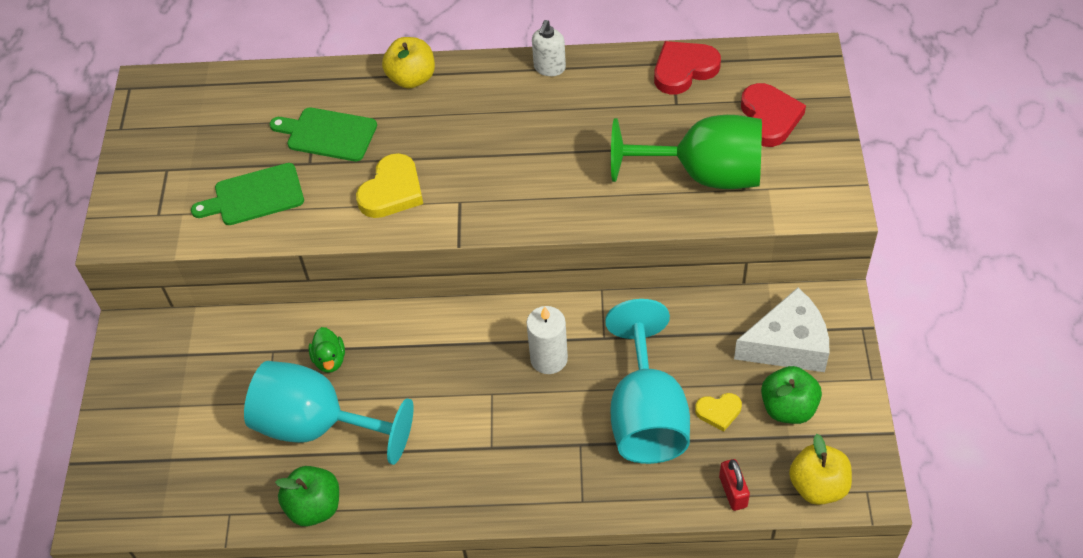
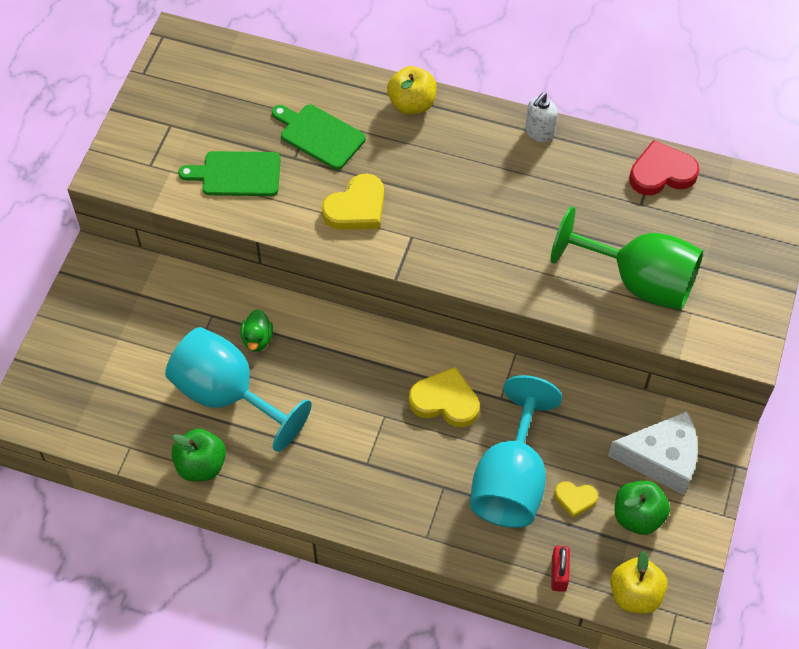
camera: 15 degrees right, 5 degrees up
(549, 358) = (445, 401): white candle -> yellow heart
(769, 118) = (721, 245): red heart -> none

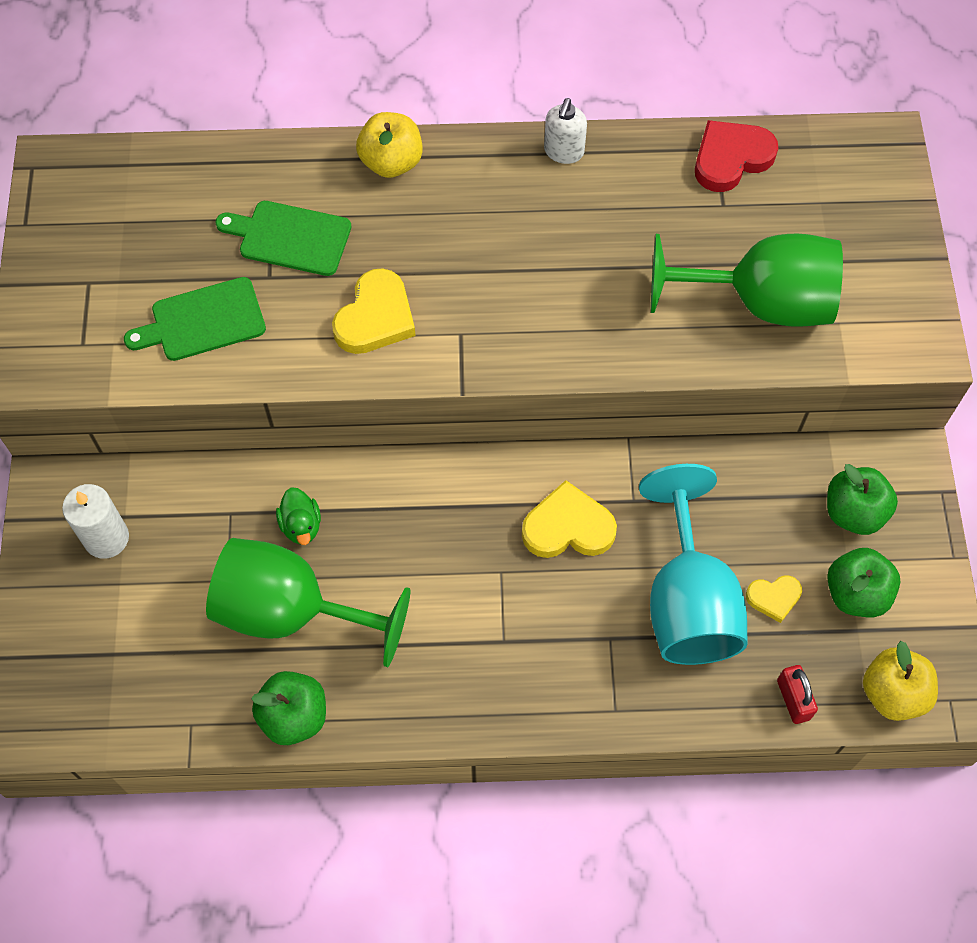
camera: 20 degrees left, 5 degrees up
(122, 305) = (106, 538): none -> white candle
(227, 395) = (291, 611): turquoise goblet -> green goblet
(661, 459) = (854, 512): white cheese -> green apple

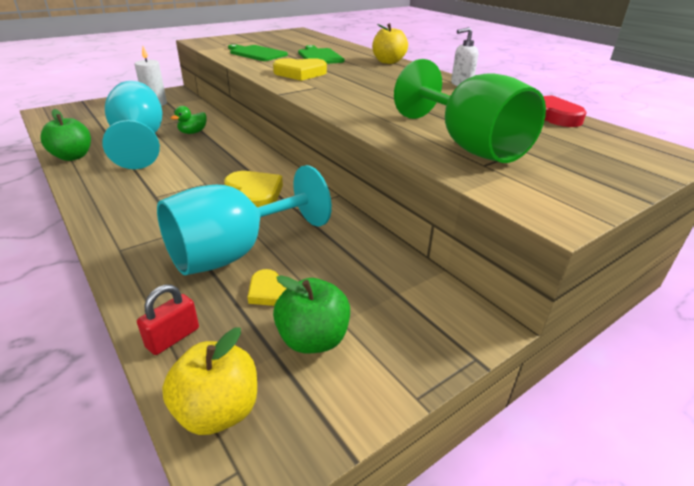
camera: 55 degrees right, 30 degrees down
(291, 611) = (140, 142): green goblet -> turquoise goblet
(854, 512) = (391, 308): green apple -> none

